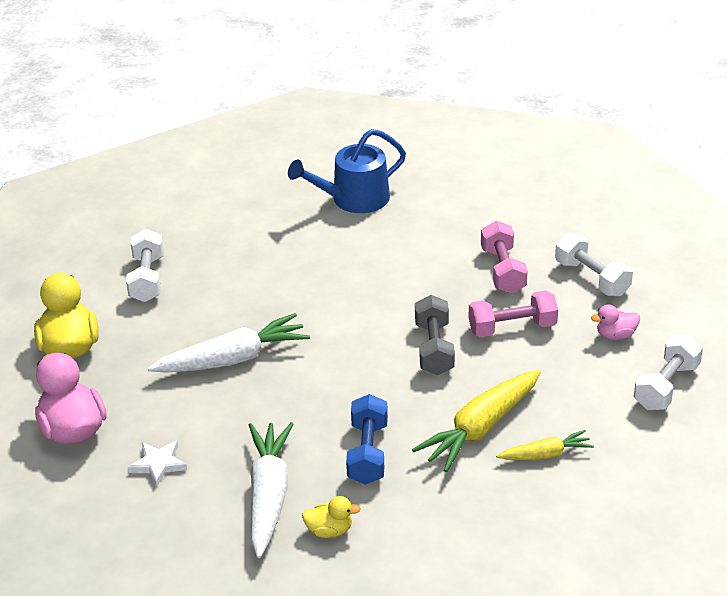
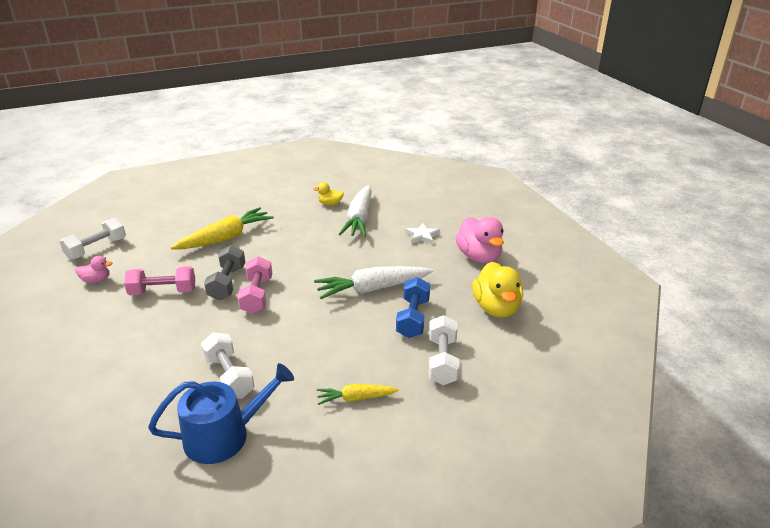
camera: 175 degrees left, 5 degrees down
(367, 453) = (298, 232): blue dumbbell -> blue dumbbell (413, 318)
(503, 271) = (135, 337): pink dumbbell -> pink dumbbell (257, 295)
(545, 454) = (198, 224): yellow carrot -> yellow carrot (356, 398)
(592, 278) = (71, 323): white dumbbell -> white dumbbell (229, 377)

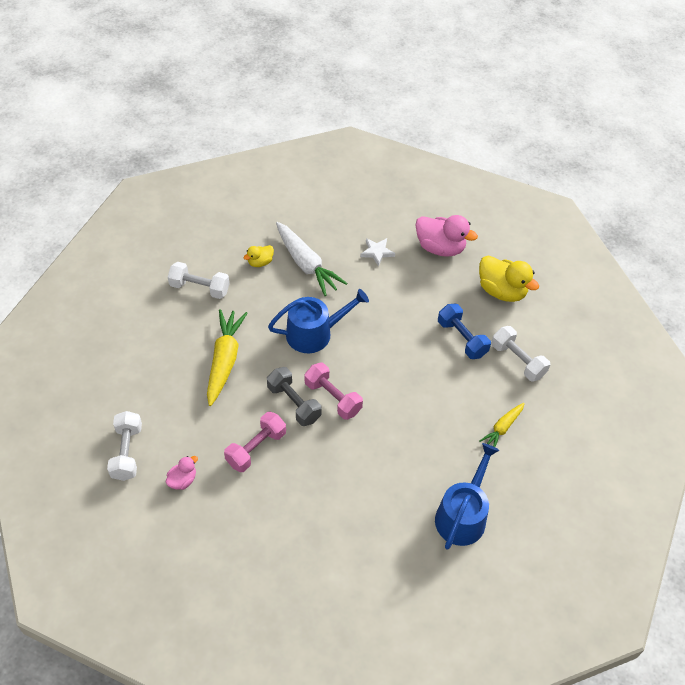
camera: 45 degrees left, 20 degrees up
(229, 377) = (408, 476): white dumbbell -> white dumbbell (200, 288)
(305, 255) = (314, 333): none -> blue watering can
(372, 289) = (405, 331): white carrot -> none

